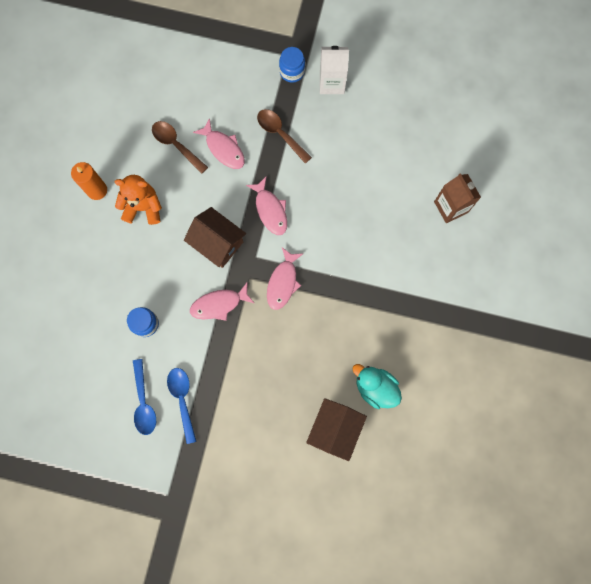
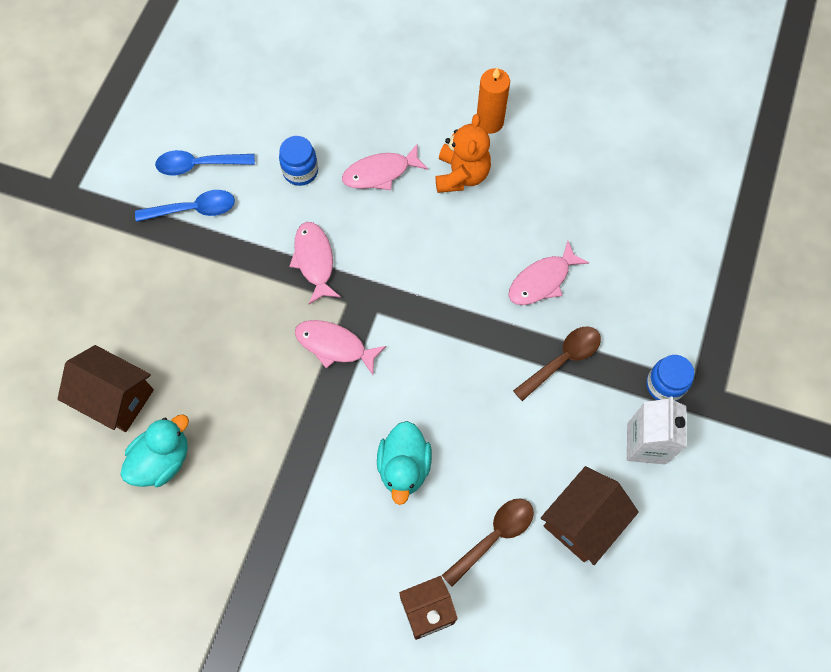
camera: 95 degrees right, 10 degrees down
(176, 145) = (550, 219): brown spoon -> brown spoon (494, 536)
(217, 243) = (401, 264): brown house -> brown house (582, 521)
(270, 210) = (444, 337): pink fish -> pink fish (380, 173)
(363, 228) = (404, 467): none -> turquoise duck

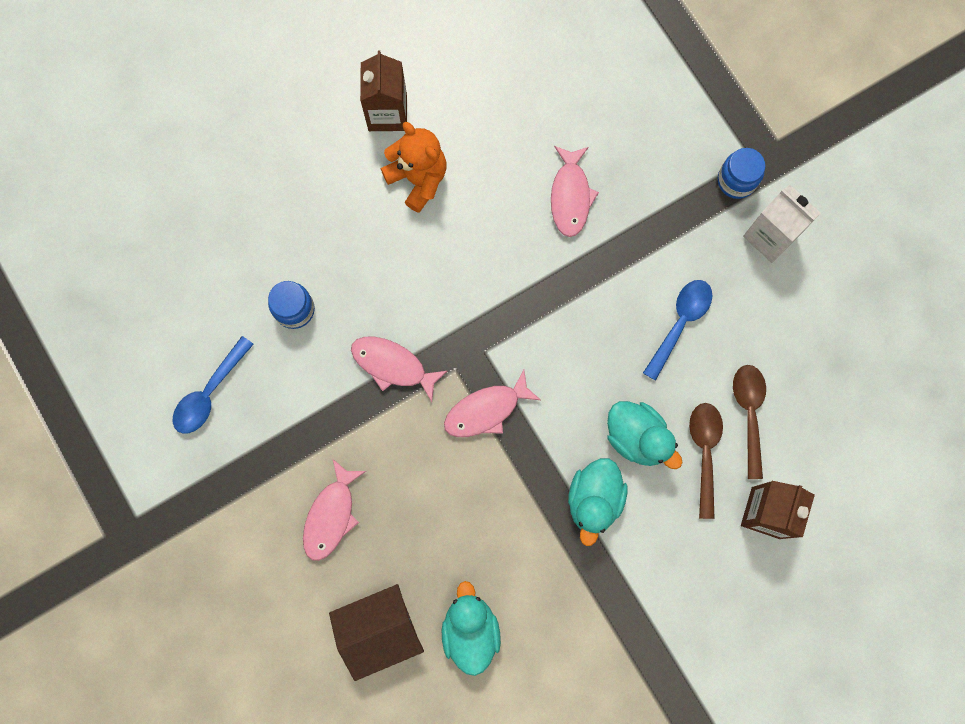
camera: 50 degrees left, 10 degrees up
(194, 209) = (252, 430): blue spoon -> blue spoon (680, 323)
(330, 473) = (594, 500): none -> turquoise duck
(380, 173) = (356, 244): pink fish -> pink fish (331, 515)
(489, 122) = (387, 113): orange candle -> brown carton
(563, 360) = (651, 239): brown spoon -> brown spoon (704, 452)
(582, 521) = (790, 337): brown house -> none

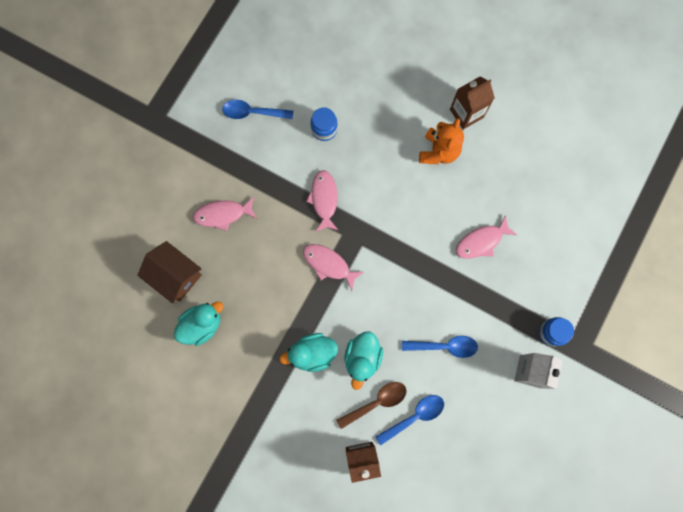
camera: 60 degrees right, 0 degrees up
(749, 413) = (414, 416): brown spoon -> blue spoon

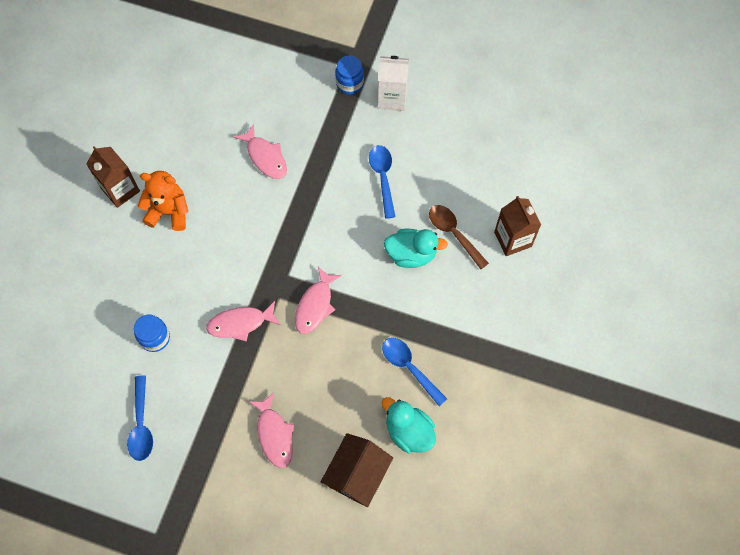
camera: 100 degrees left, 10 degrees down
(312, 353) = (416, 305): turquoise duck -> none
(414, 416) = (459, 195): blue spoon -> blue spoon (409, 367)

